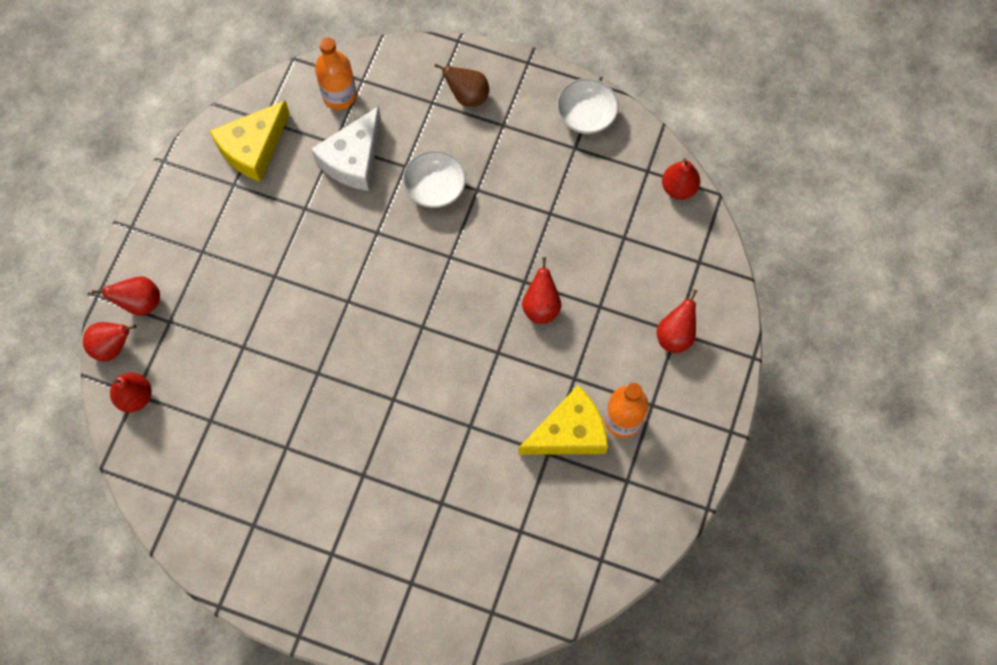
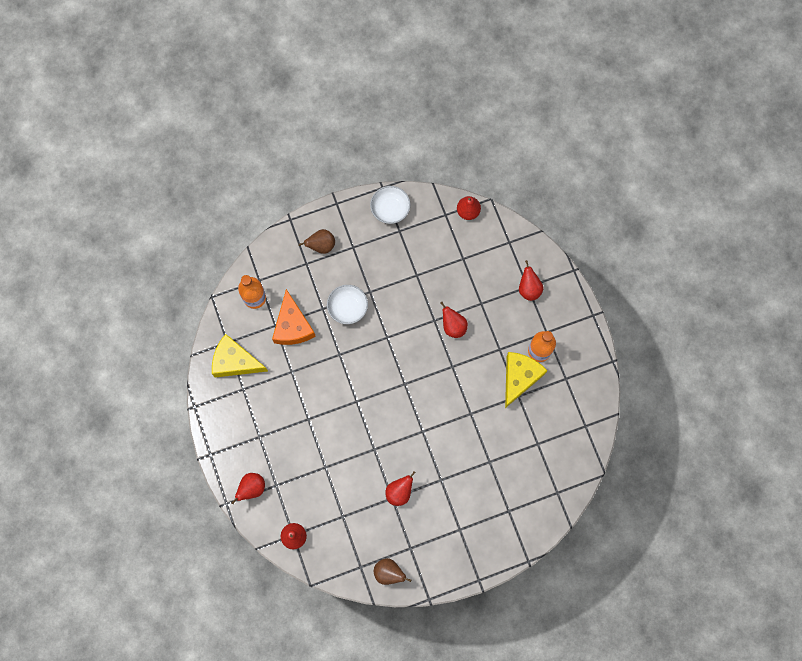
camera: 40 degrees left, 5 degrees up
(112, 346) = (259, 522): red pear -> red pear (399, 492)
(202, 533) = (389, 572): none -> brown pear
(253, 148) = (235, 361): yellow cheese -> yellow cheese turned 105 degrees clockwise
(353, 159) = (293, 326): white cheese -> orange cheese

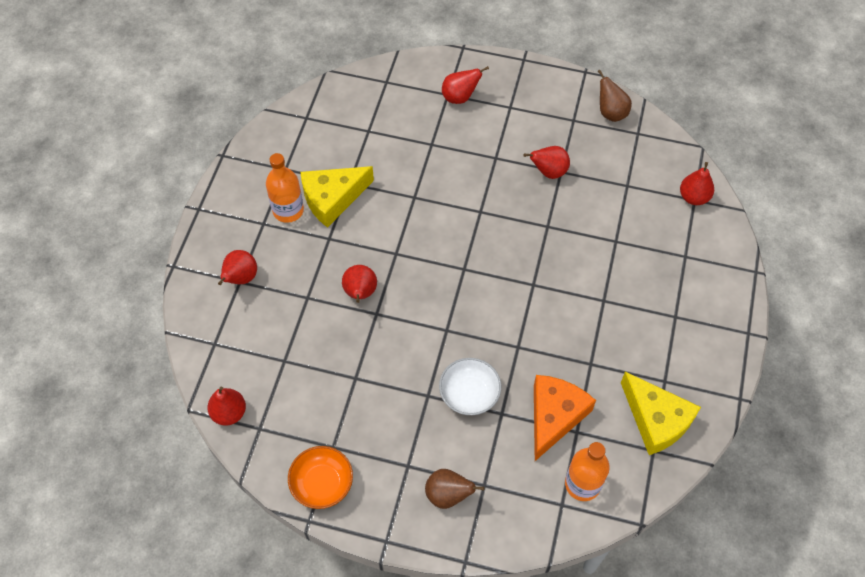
camera: 145 degrees left, 15 degrees down
(252, 488) = (716, 269): red pear -> red pear (460, 97)
(390, 209) = (322, 483): white bowl -> orange bowl

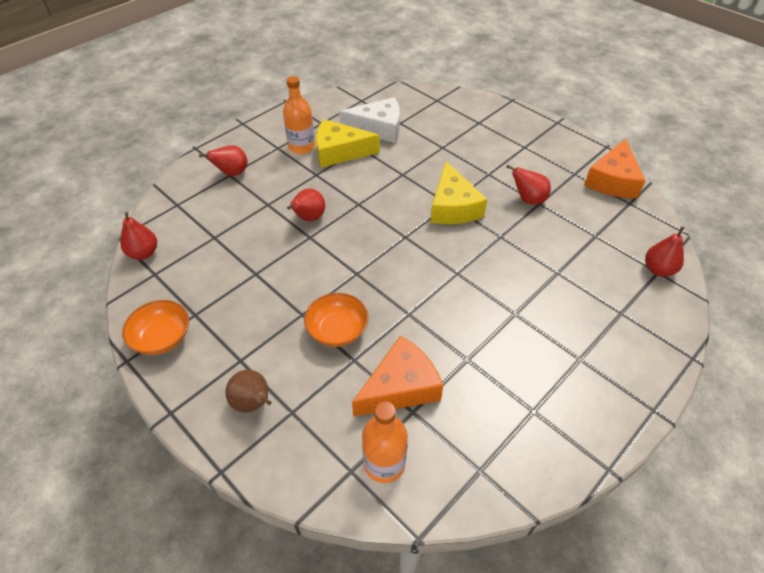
camera: 30 degrees right, 10 degrees down
(351, 149) = (378, 128): none -> white cheese
(460, 97) = (487, 127): red pear -> none
(469, 394) = (337, 330): white bowl -> orange bowl
(611, 113) = (612, 180): brown pear -> orange cheese
(656, 420) = (502, 442): yellow cheese -> yellow cheese (453, 207)

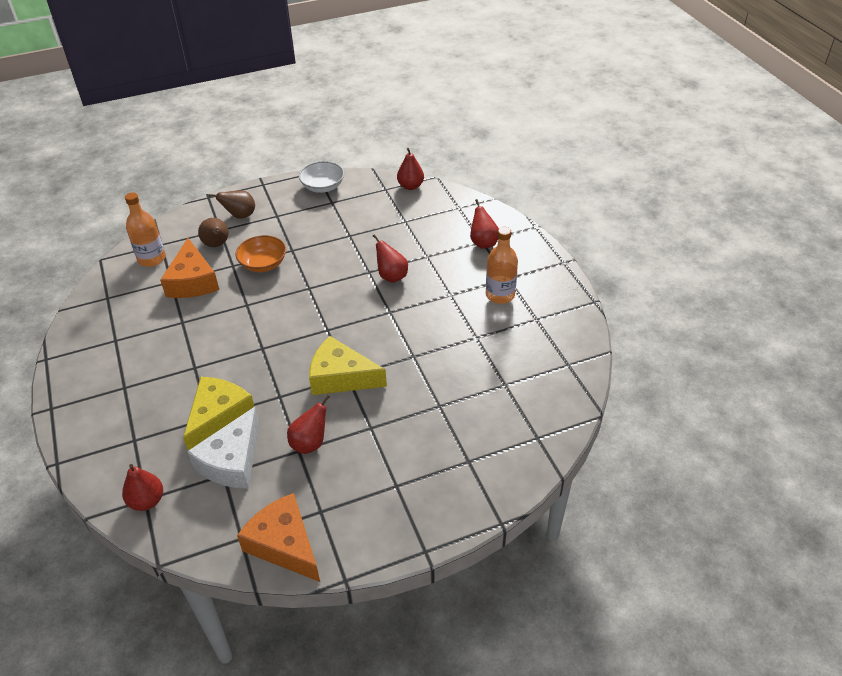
camera: 115 degrees right, 5 degrees down
(162, 337) = (323, 187): orange bowl -> white bowl
(323, 398) = (217, 245): none -> brown pear
(339, 152) = (476, 320): yellow cheese -> yellow cheese (218, 417)
(378, 128) = (503, 362): white cheese -> white cheese (232, 461)

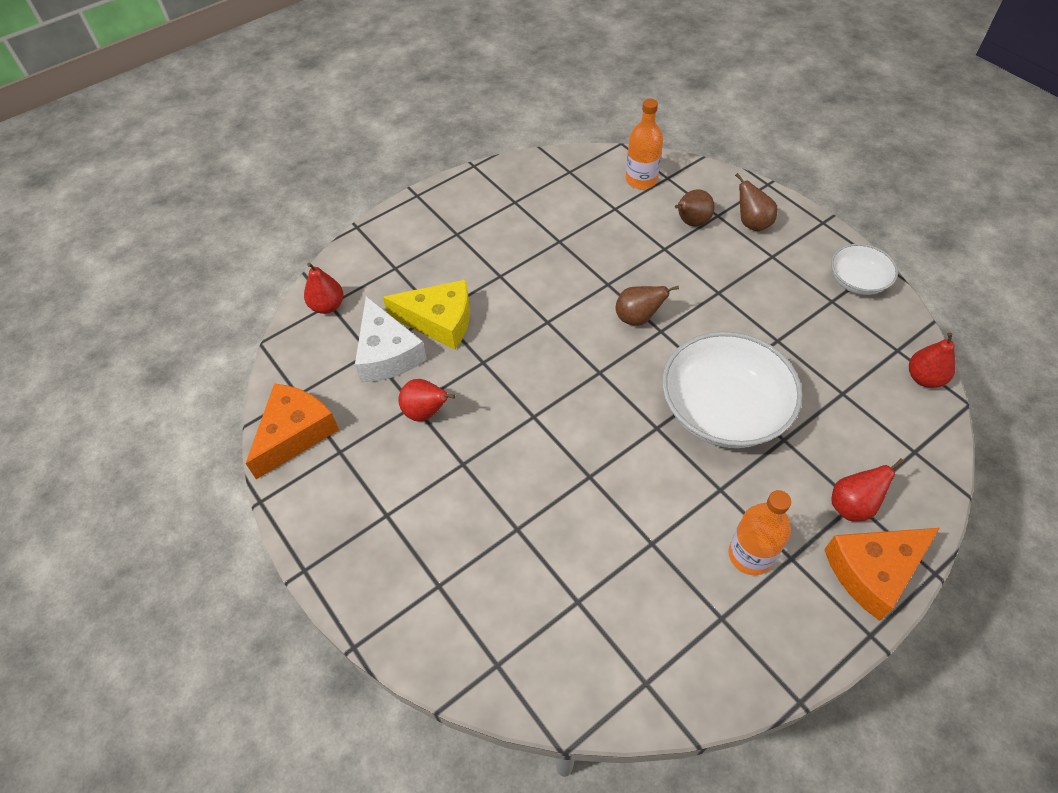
camera: 75 degrees right, 10 degrees up
(192, 281) = (623, 225): orange cheese -> orange cheese (873, 571)
(232, 461) = (387, 353): white cheese -> white cheese turned 120 degrees counterclockwise
(263, 264) = (680, 274): orange bowl -> none
(289, 297) = (637, 318): none -> brown pear
(341, 377) = (529, 410): yellow cheese -> none
(391, 276) = (723, 410): red pear -> white bowl

